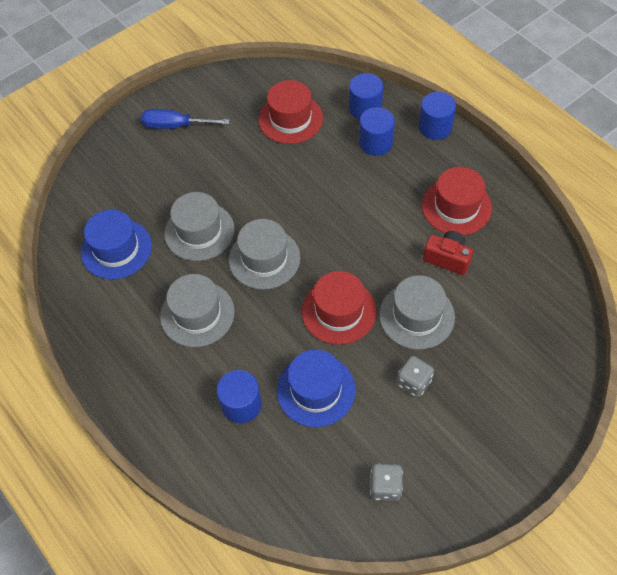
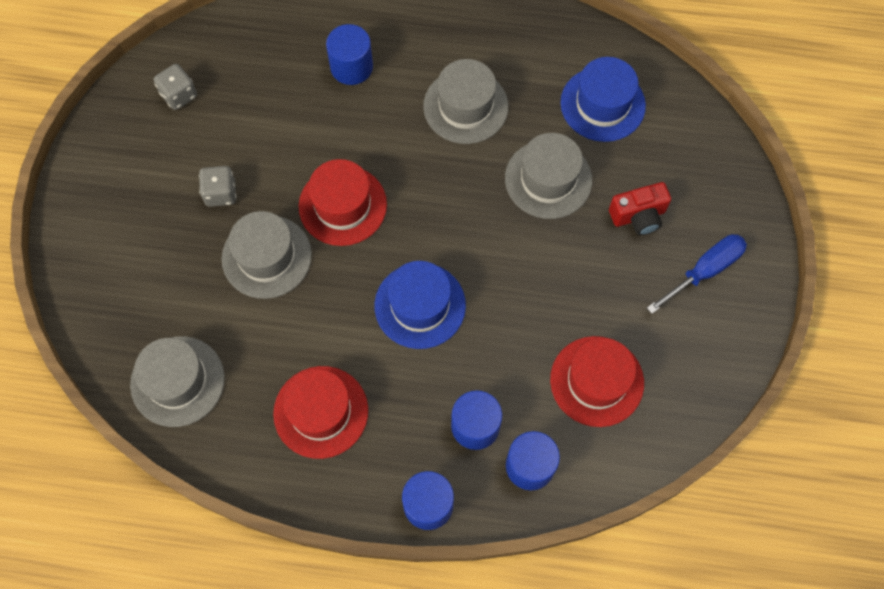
camera: 135 degrees right, 10 degrees up
(264, 258) = (459, 201): grey hat -> grey hat (177, 381)
(316, 390) = (300, 123): blue hat -> blue hat (420, 305)
(447, 258) = (283, 341): red camera -> red camera (638, 216)

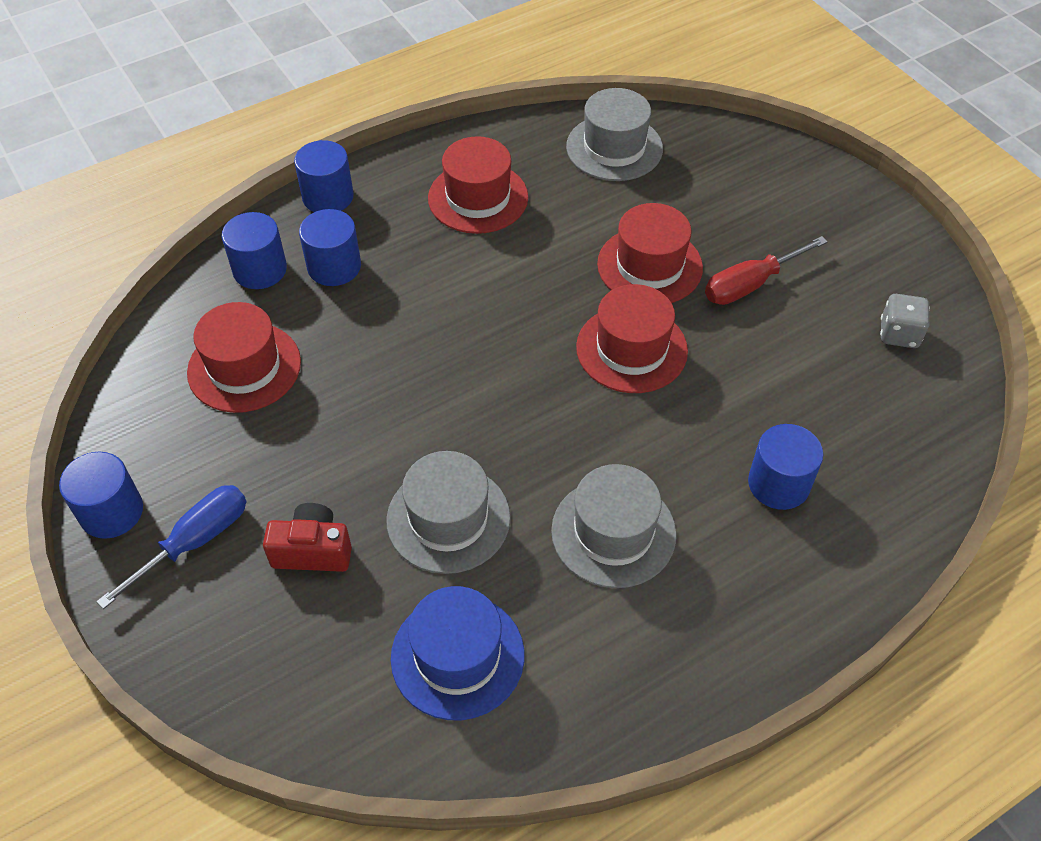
camera: 140 degrees right, 15 degrees down
(221, 193) = (751, 284): grey dice -> red screwdriver
(266, 256) = (649, 266): grey hat -> red hat
(420, 305) = (471, 319): blue hat -> none
(638, 216) = (312, 550): red camera -> red camera turned 60 degrees clockwise
(704, 271) = (194, 542): blue screwdriver -> blue screwdriver turned 150 degrees counterclockwise
(743, 329) = (111, 511): none -> blue cylinder

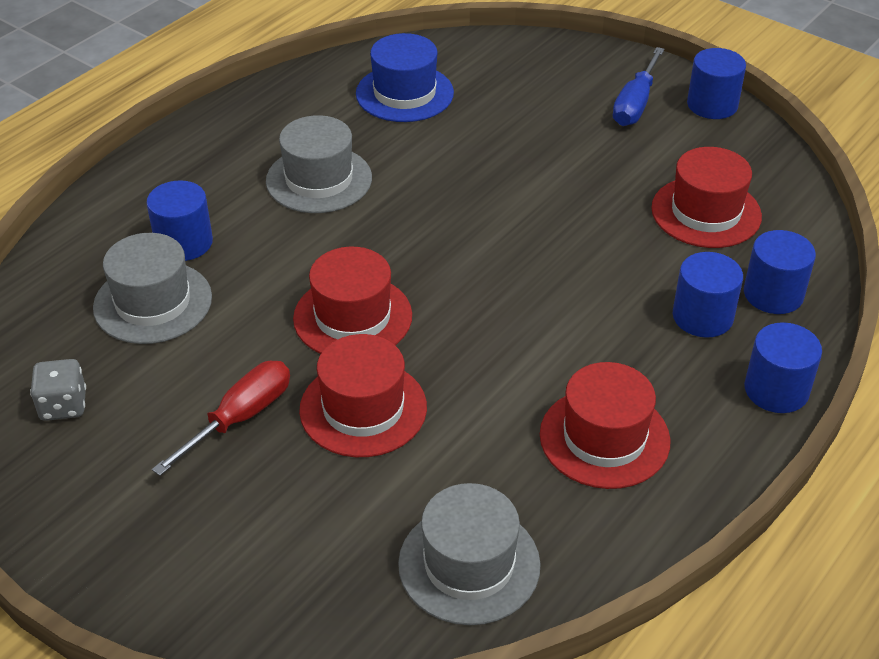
camera: 160 degrees right, 10 degrees down
(312, 550) = (545, 118): red camera -> none
(448, 519) = (455, 158): grey hat -> grey hat (153, 302)

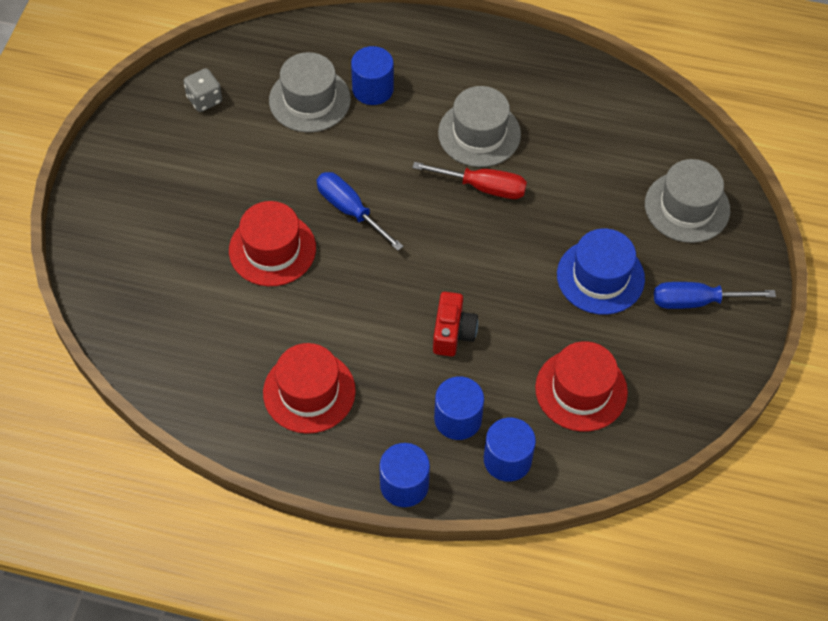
camera: 65 degrees right, 15 degrees up
(239, 418) = (234, 189): red screwdriver -> red screwdriver (482, 187)
(353, 317) = (350, 210): red hat -> blue screwdriver
(404, 93) = (613, 143): blue hat -> blue hat (600, 277)
(469, 564) = (174, 351): grey hat -> grey hat (687, 207)
(582, 284) = (453, 333): none -> red camera
(712, 105) = (730, 357): blue cylinder -> none

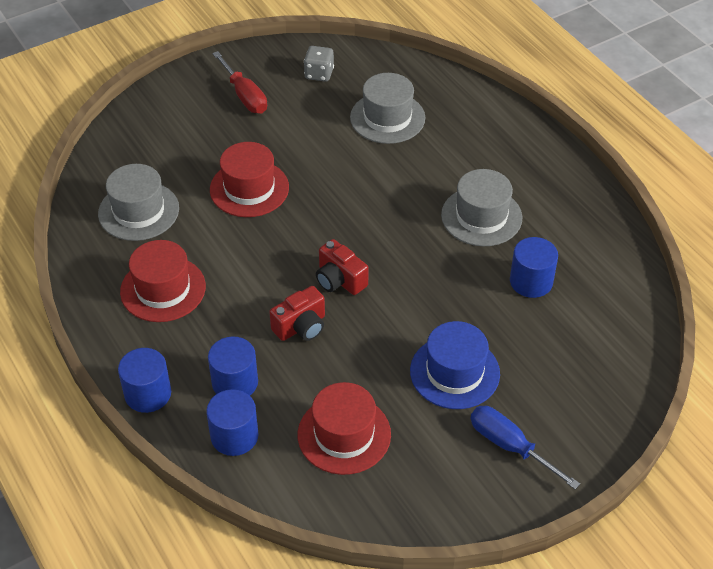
camera: 45 degrees right, 10 degrees down
(350, 210) = (329, 202): blue screwdriver -> none
(373, 89) = (439, 139): blue cylinder -> blue cylinder (531, 281)
(436, 271) = (339, 280): none -> red camera
(482, 187) = (440, 251): red screwdriver -> red screwdriver (244, 95)
(687, 207) = (585, 376): grey hat -> grey hat (138, 211)

